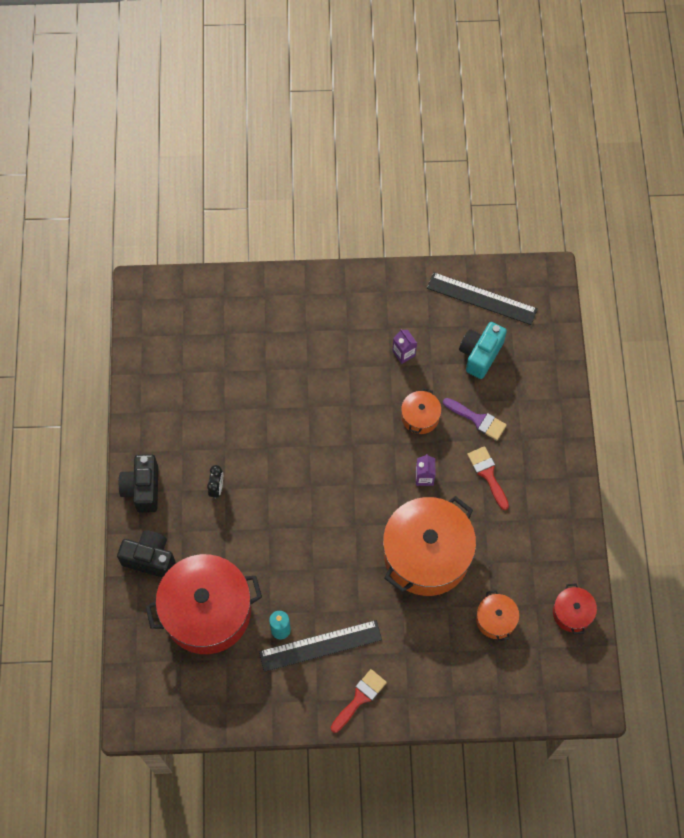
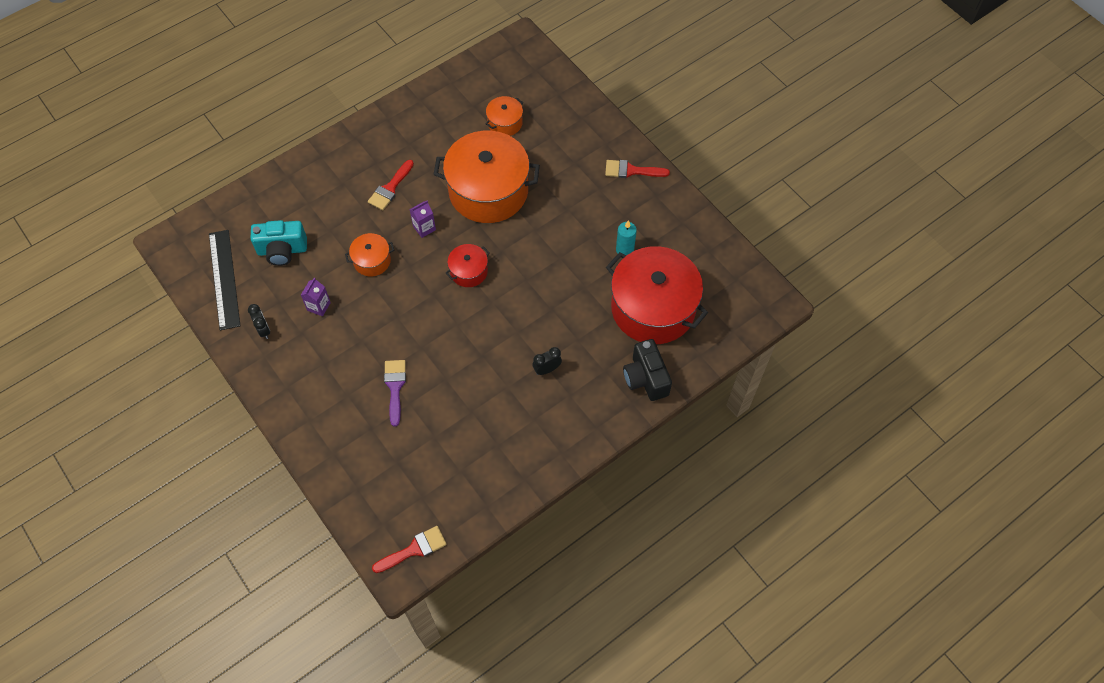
camera: 125 degrees left, 5 degrees down
(142, 489) = (592, 426): black camera -> none
(148, 307) = (414, 549): none -> red brush
(320, 645) = (614, 217): black ruler -> none
(410, 303) = (264, 330): none -> black clock
(477, 420) = (346, 220): purple brush -> purple brush (395, 387)
(572, 613) = (463, 82): red pot -> red pot (469, 271)

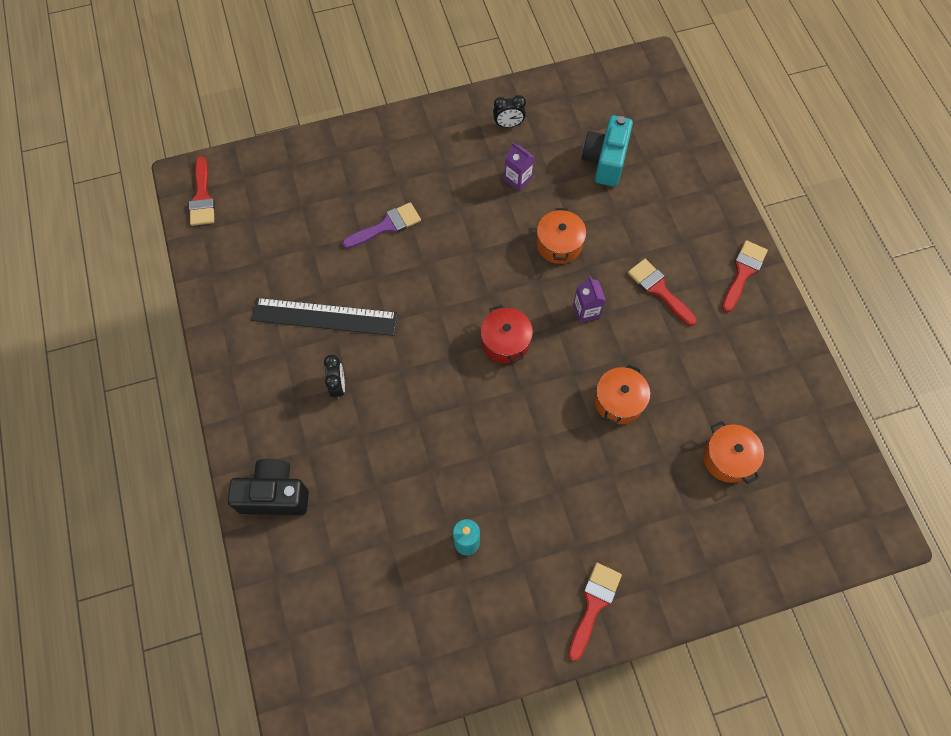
camera: 110 degrees right, 5 degrees up
(224, 279) = (586, 102): black ruler -> black ruler (324, 316)
(358, 141) = (743, 272): none -> red brush
(395, 387) = (386, 226): purple brush -> purple brush turned 45 degrees counterclockwise
(488, 191) = (619, 401): orange pot -> orange pot, size x0.46
(653, 308) = (365, 544): red pot -> none

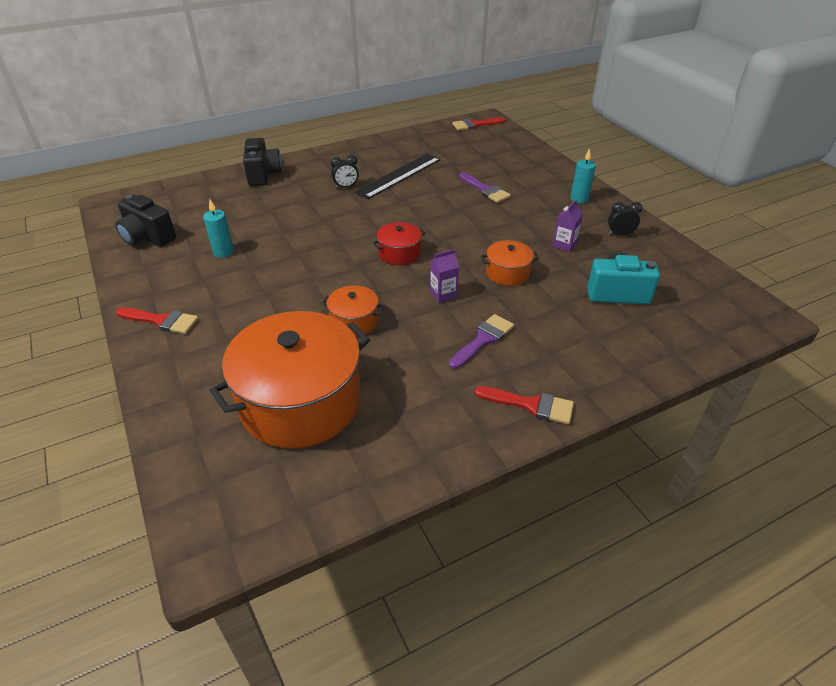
camera: 80 degrees right, 25 degrees down
(324, 316) = (399, 175): black ruler -> black ruler turned 45 degrees clockwise
(412, 647) = (147, 237): none -> black camera
(430, 138) = (579, 199): none -> turquoise candle
(508, 124) = (620, 234): black clock -> black clock turned 105 degrees clockwise
(659, 289) = (483, 340): red brush -> purple brush
(728, 458) = (300, 402): orange pot -> orange pot, size x2.20

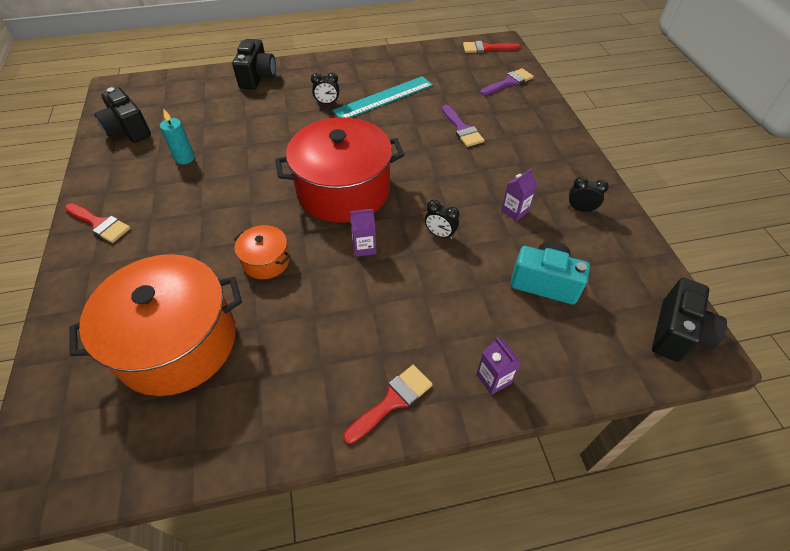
camera: 15 degrees right, 10 degrees up
(399, 175) = (384, 98): black ruler -> turquoise ruler
(399, 253) = (343, 190): red pot -> red pot, size x2.20
(483, 340) = (380, 310): purple brush -> purple brush (509, 82)
(507, 273) = (440, 234): orange pot -> black clock
(531, 405) = (392, 401): red brush -> red brush turned 75 degrees counterclockwise
(579, 199) = (555, 156): turquoise candle -> none
(609, 370) = (493, 378): none -> purple carton
(741, 309) = (677, 333): none -> black camera

